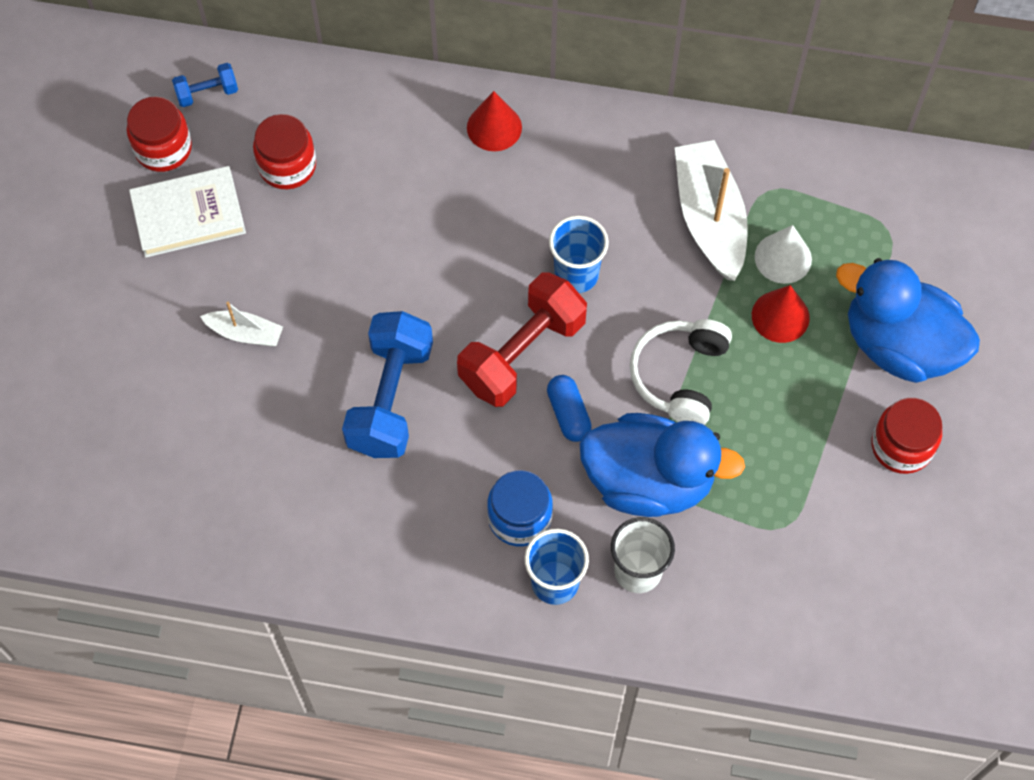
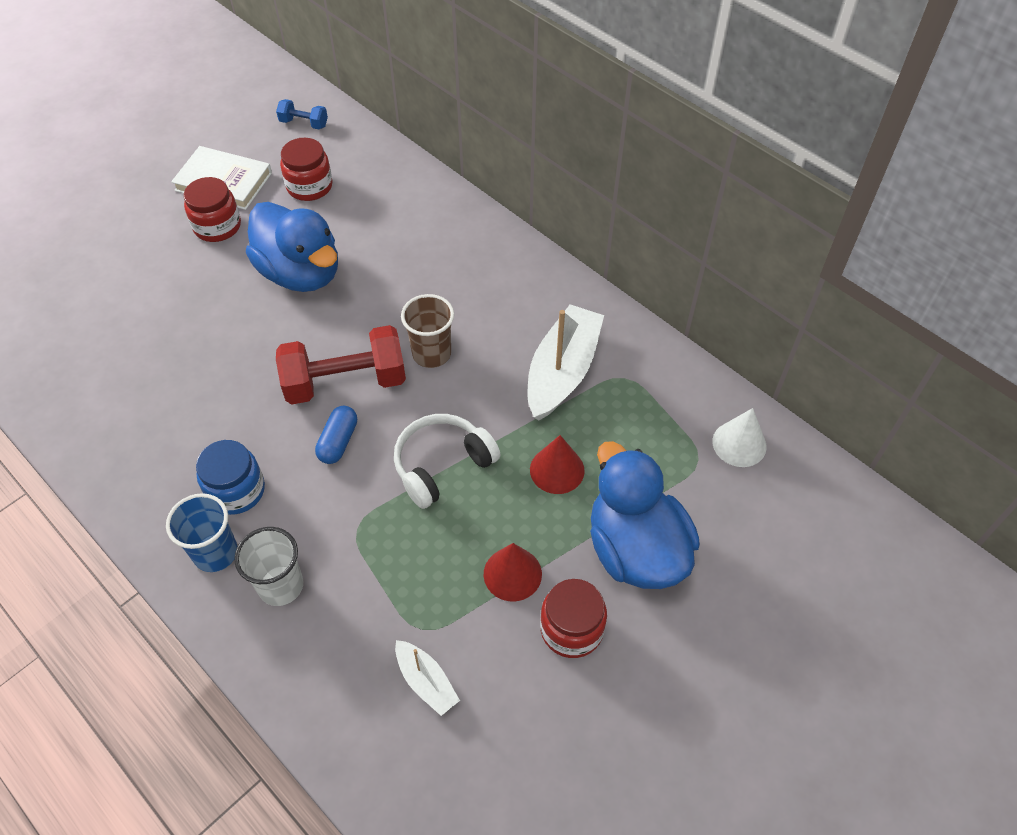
camera: 35 degrees right, 10 degrees down
(163, 148) = (247, 139): red jar -> red jar (217, 226)
(245, 333) = (185, 266): white boat -> white boat (426, 681)
(390, 398) = (232, 358): blue dumbbell -> none
(494, 127) = (463, 233): red cone -> red cone (512, 574)
(576, 274) = (431, 354): blue cup -> brown cup
(649, 481) = (350, 525): blue duck -> blue duck (301, 273)
(783, 258) = (595, 430): white cone -> white cone (739, 444)

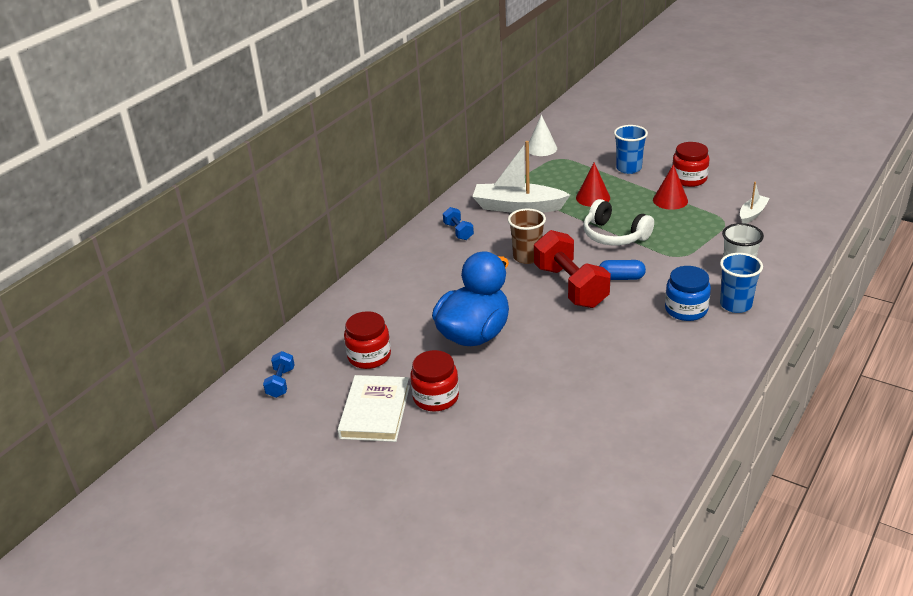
camera: 100 degrees left, 20 degrees down
(521, 296) = (458, 231): none -> blue dumbbell
(635, 549) = (628, 168): blue duck -> blue cup

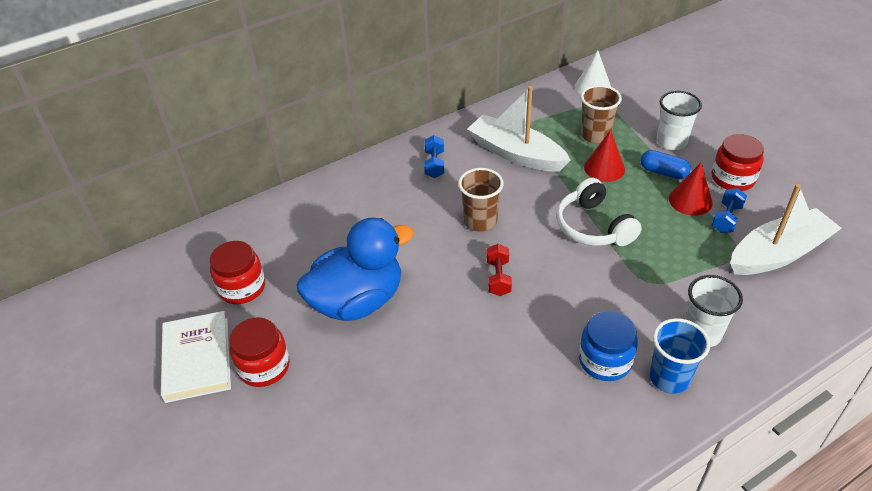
camera: 25 degrees right, 10 degrees up
(281, 383) = (145, 286): blue dumbbell -> blue dumbbell (726, 219)
(375, 412) = (197, 359): white book -> white book turned 45 degrees counterclockwise
(569, 179) = (595, 135): none -> brown cup
(570, 286) = (498, 278): red dumbbell -> red dumbbell, size x0.48
(621, 278) = (561, 287): blue capsule -> blue capsule (663, 172)
(628, 168) = (671, 142): blue cup -> white cup
(752, 214) = (778, 253): white boat -> white boat, size x1.94

